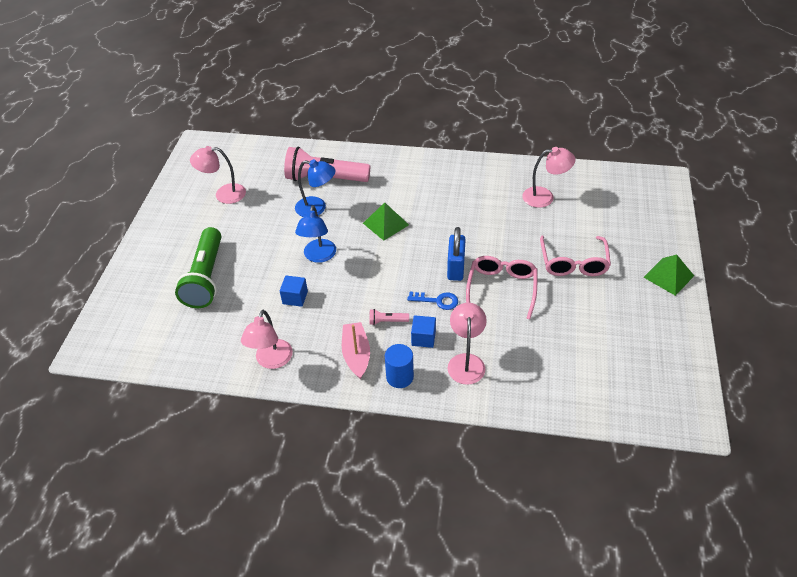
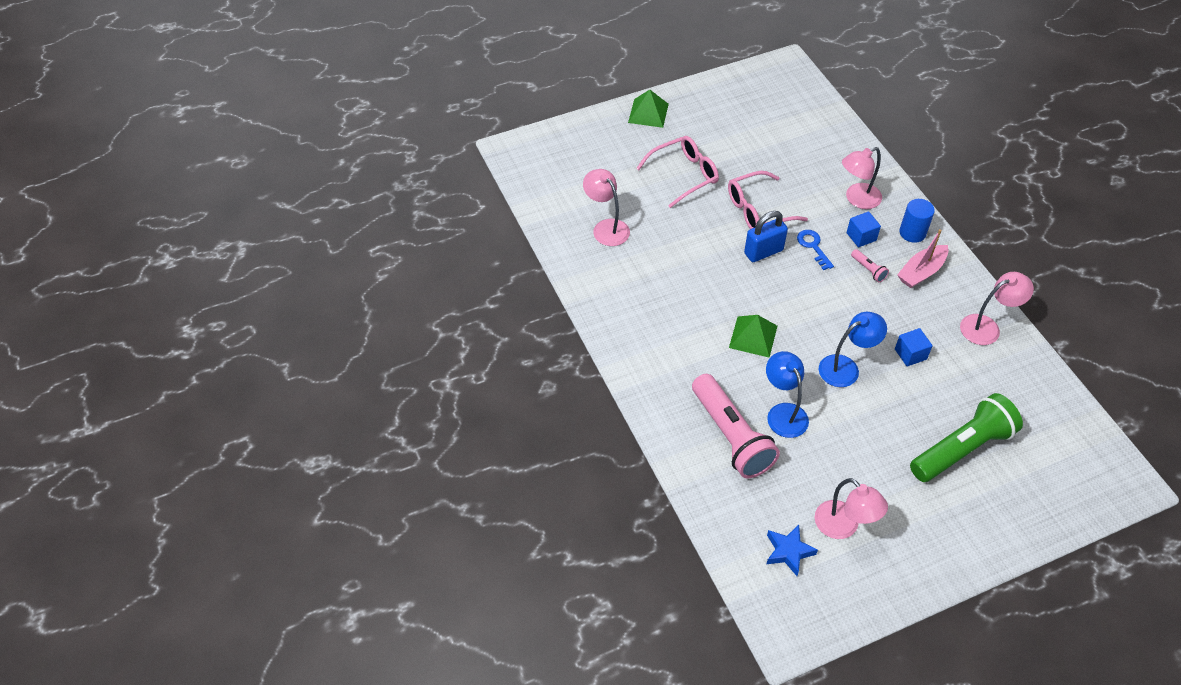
camera: 125 degrees left, 5 degrees up
(236, 166) = (788, 552): none -> blue star

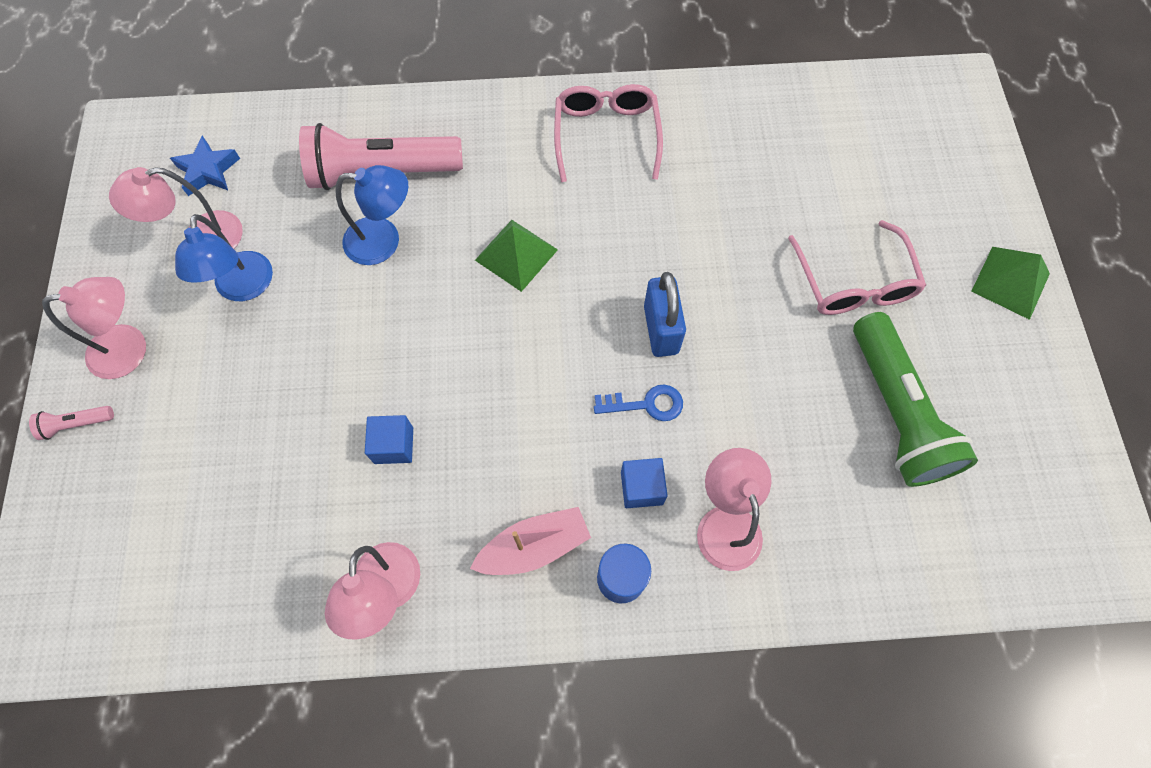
camera: 110 degrees right, 15 degrees up
(606, 227) = (774, 151): pink lamp -> pink lamp (130, 348)
(758, 210) = (748, 357): pink glasses -> pink glasses (606, 135)
(846, 367) = (413, 347): blue lamp -> blue lamp (243, 288)
(868, 270) = (570, 464): pink flashlight -> pink flashlight (77, 424)
(921, 272) = (534, 546): pink boat -> pink boat turned 90 degrees clockwise
(962, 449) = (216, 431): green flashlight -> green flashlight (895, 411)

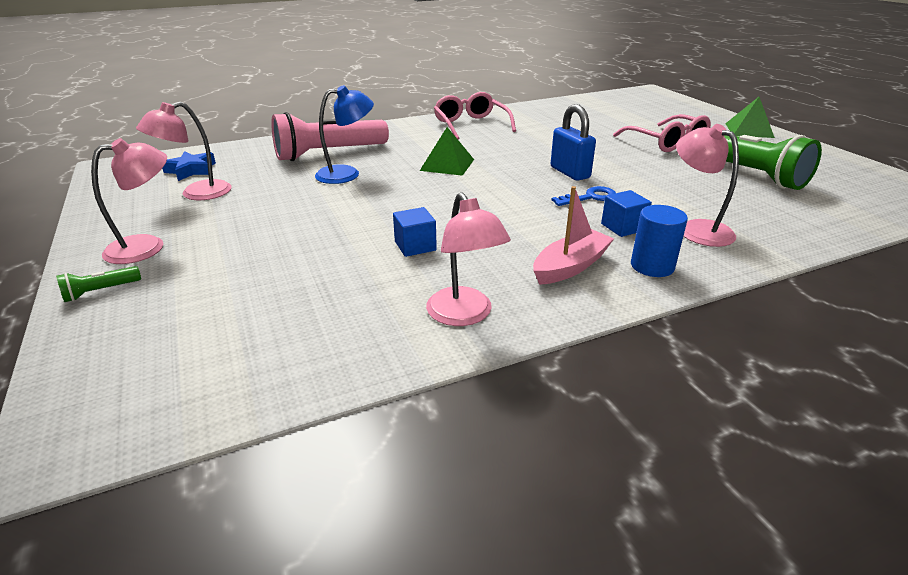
camera: 20 degrees left, 35 degrees down
(77, 424) = (101, 291): pink flashlight -> green flashlight
(243, 288) = (243, 206): blue lamp -> none

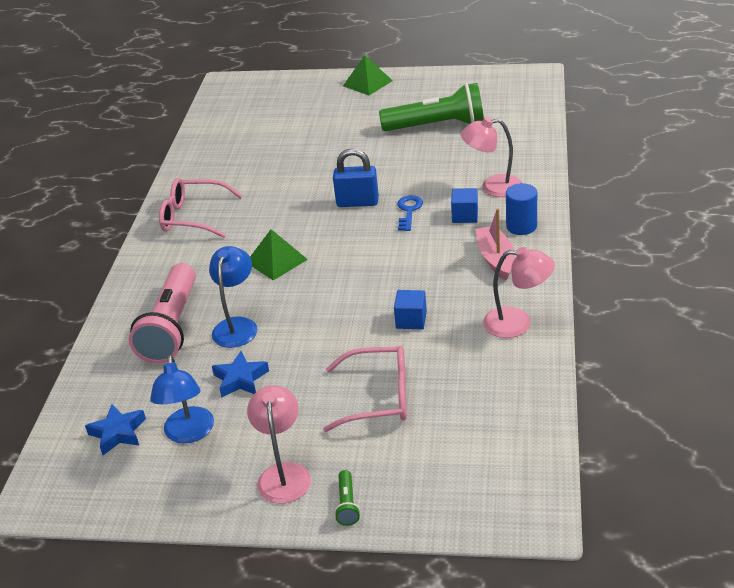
camera: 55 degrees left, 5 degrees up
(196, 194) = (189, 433): pink lamp -> blue lamp
(276, 194) = (240, 379): none -> blue star
(666, 142) = (349, 131): pink glasses -> pink glasses (379, 397)

